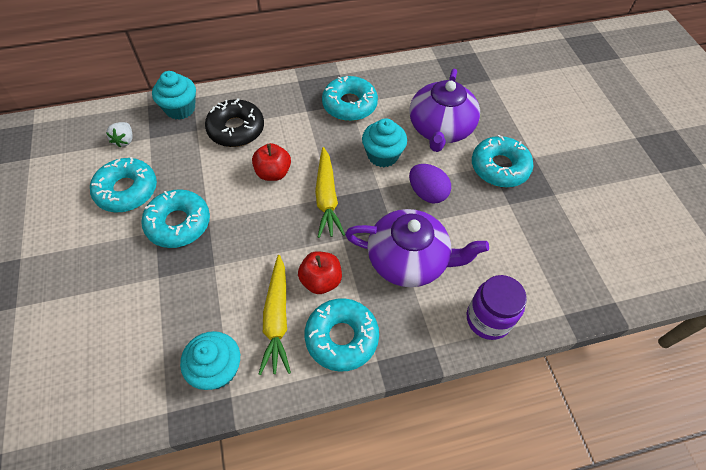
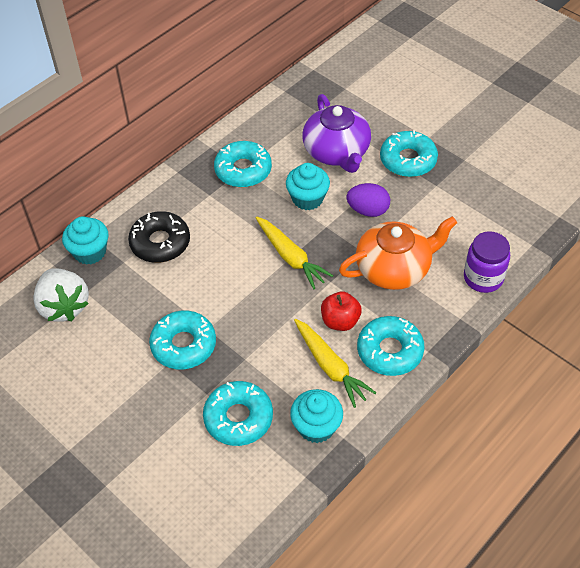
camera: 30 degrees left, 5 degrees down
(124, 140) = (64, 306): white strawberry -> white strawberry, size x2.03
(127, 190) = (110, 345): turquoise donut -> turquoise donut (238, 418)
(273, 173) = (227, 261): red apple -> none
(409, 260) = (394, 268): purple teapot -> orange teapot

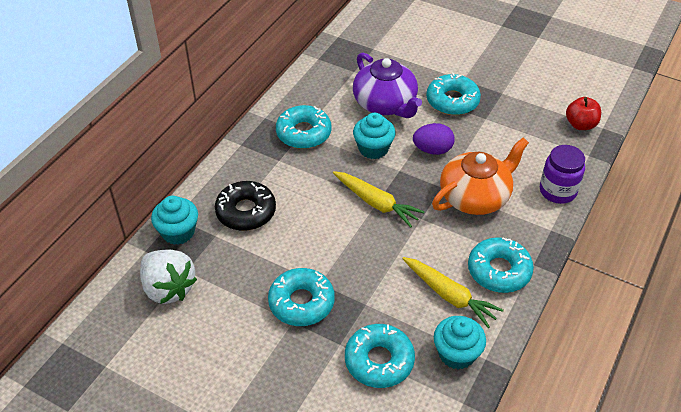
camera: 15 degrees left, 5 degrees down
(340, 321) = (443, 252): red apple -> red apple (580, 124)

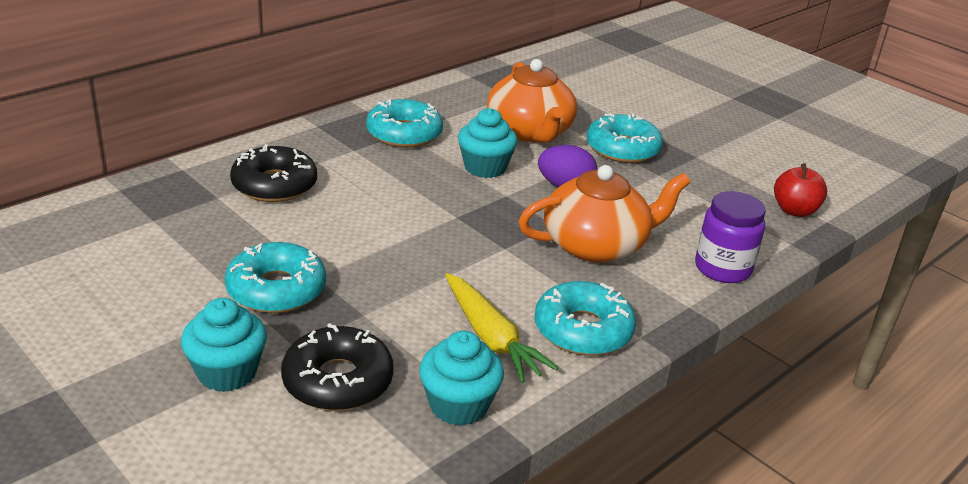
camera: 15 degrees right, 15 degrees down
(168, 288) = (116, 230): white strawberry -> none
(178, 232) = (174, 183): turquoise cupcake -> turquoise cupcake (227, 372)
(376, 203) = (452, 218): yellow carrot -> none
(379, 361) = (338, 381): turquoise donut -> black donut
(385, 104) = (530, 132): purple teapot -> orange teapot

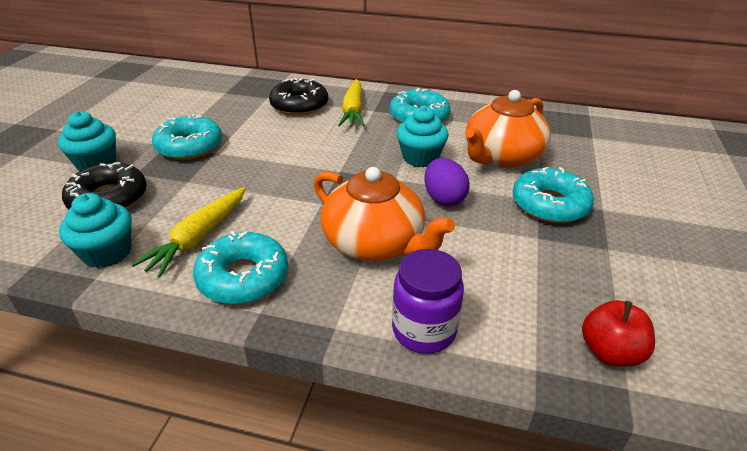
camera: 60 degrees right, 5 degrees up
(338, 160) = (353, 111): none -> yellow carrot

